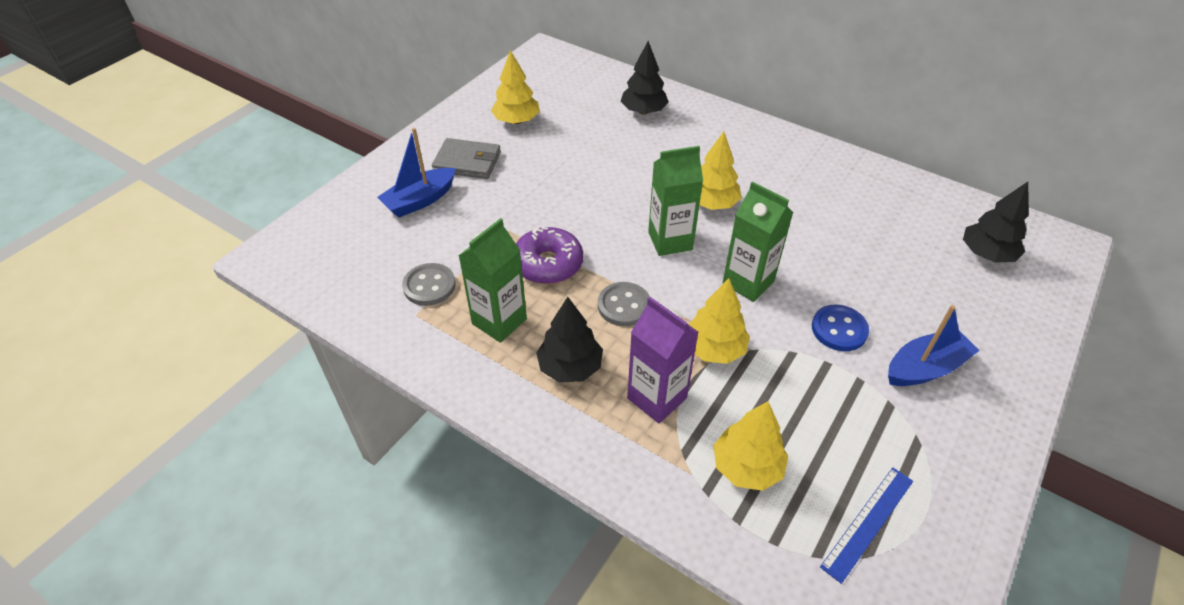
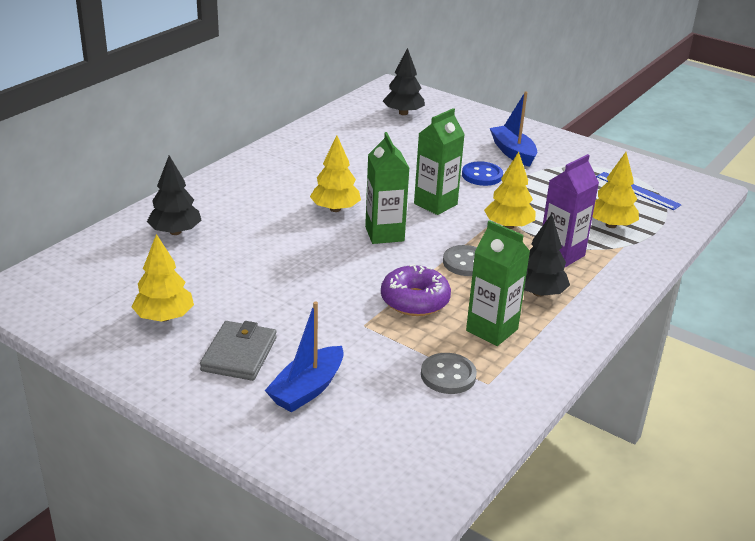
camera: 90 degrees left, 15 degrees down
(420, 200) = (307, 389): blue boat -> blue boat turned 75 degrees clockwise

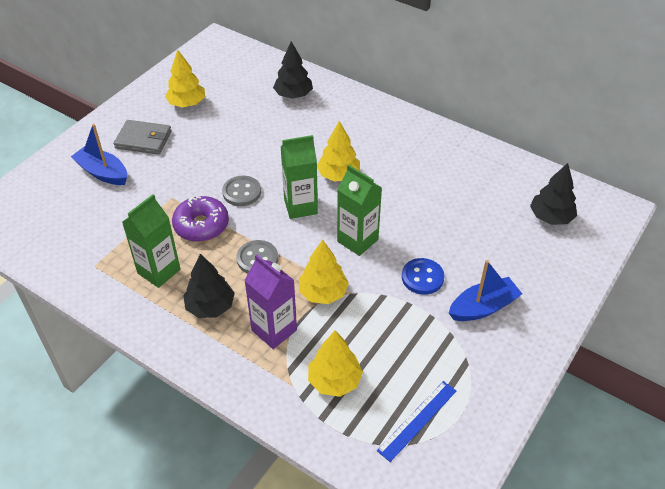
camera: 90 degrees right, 15 degrees up
(448, 375) = (106, 243): grey button -> grey button (242, 192)

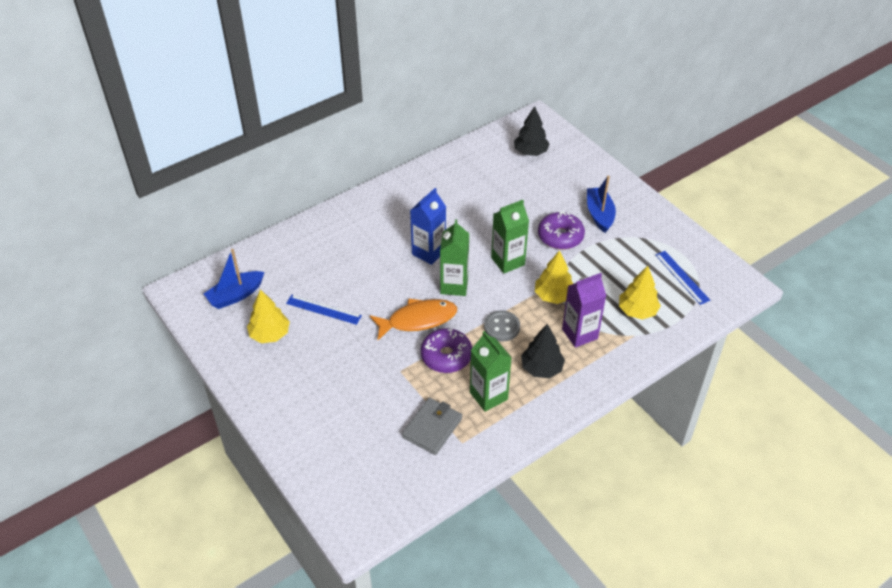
camera: 70 degrees left, 0 degrees up
(103, 173) = (338, 418): blue boat -> blue boat (235, 295)
(143, 140) = (306, 378): grey wallet -> grey wallet (432, 428)
(229, 126) = (323, 309): none -> blue ruler
(242, 192) = (418, 320): grey button -> orange fish
(293, 95) = (305, 254): black tree -> none
(338, 175) = (428, 252): yellow tree -> blue carton
(422, 277) = (560, 236): blue button -> purple donut

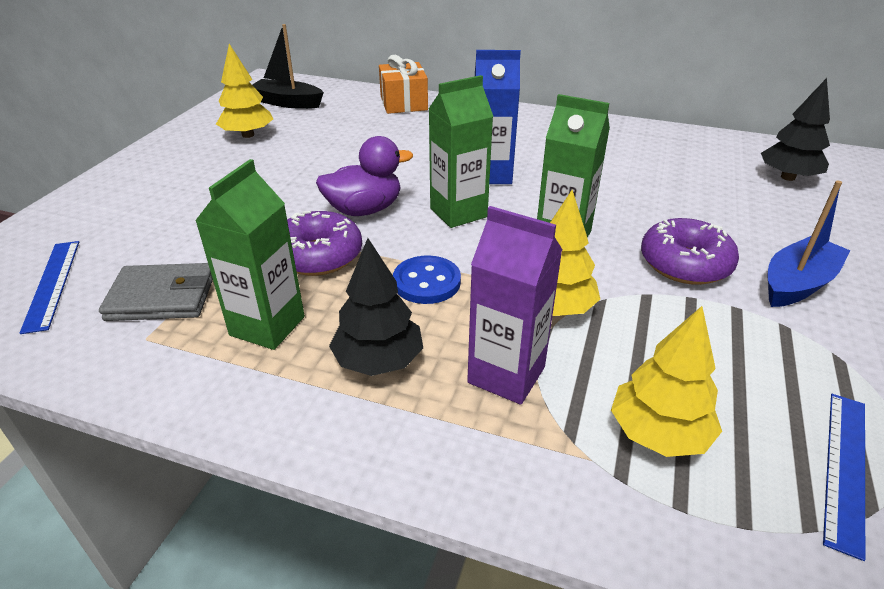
camera: 55 degrees right, 10 degrees down
(235, 295) = (288, 103): blue boat -> black boat
(298, 240) = (403, 103): none -> orange gift
(323, 309) = (316, 148): blue ruler -> blue ruler (52, 284)
(418, 320) = (364, 210): orange fish -> purple duck
(501, 327) = (426, 282): grey button -> blue button

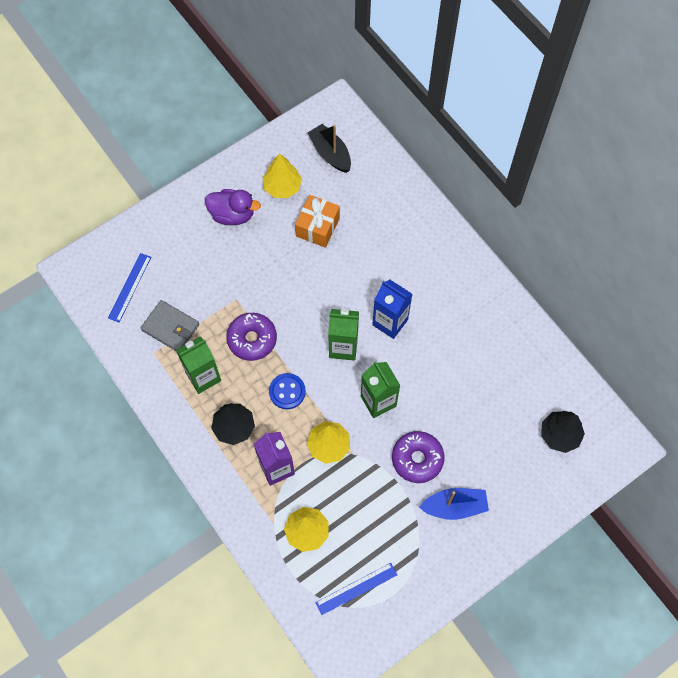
camera: 35 degrees right, 30 degrees up
(364, 210) = (298, 313): purple duck -> purple duck (232, 214)
(403, 103) = (405, 199): orange gift -> orange gift (317, 227)

